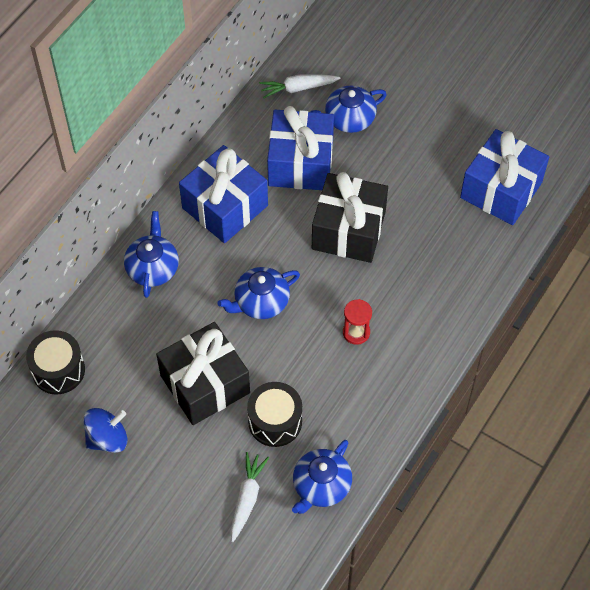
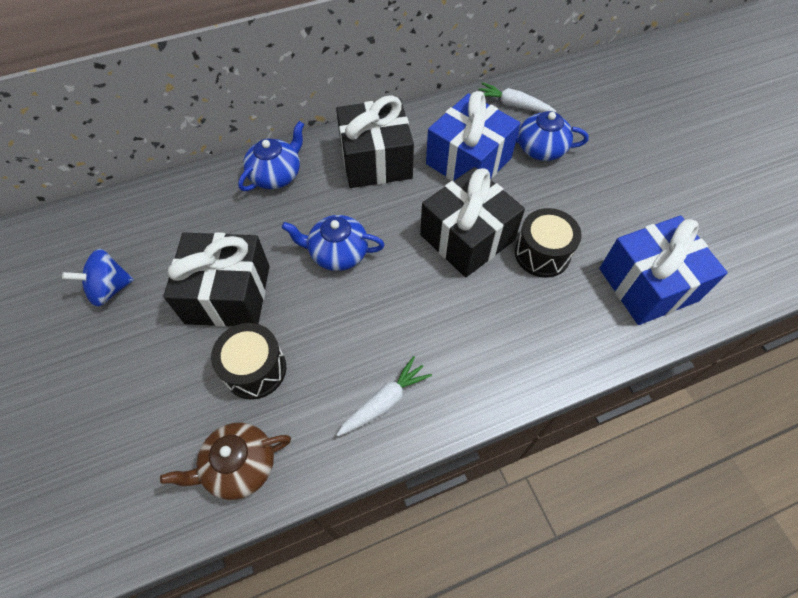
camera: 35 degrees right, 0 degrees up
(58, 370) = (131, 210): black drum -> black drum (542, 254)
(107, 438) = (110, 289): blue spinning top -> blue spinning top turned 150 degrees clockwise
(225, 207) = (376, 160): blue gift -> black gift
(247, 498) = (163, 428): white carrot -> white carrot (384, 401)
(321, 486) = (239, 466): blue teapot -> brown teapot
(356, 332) = (400, 333): red hourglass -> none

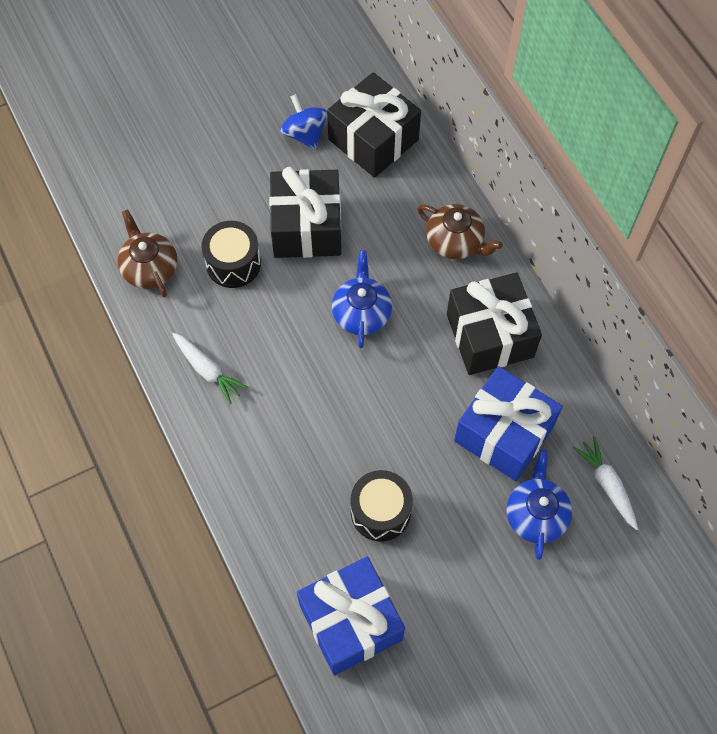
camera: 85 degrees right, 5 degrees up
(276, 175) = (455, 241): blue teapot -> brown teapot
(467, 237) = (394, 435): black gift -> black gift (373, 140)
(513, 105) = (607, 485): white carrot -> white carrot turned 45 degrees counterclockwise

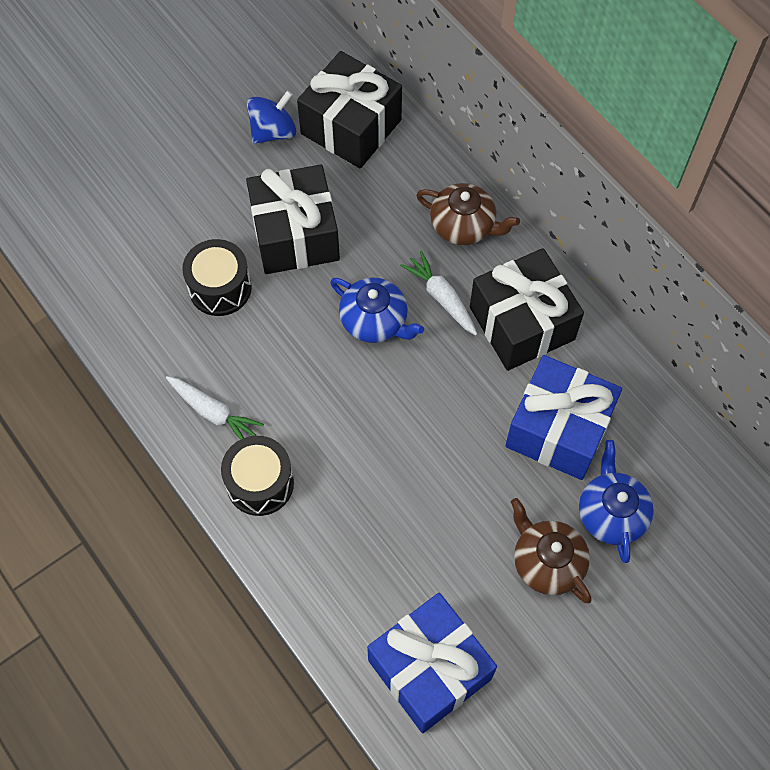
camera: 10 degrees left, 0 degrees up
(150, 268) = (125, 308): brown teapot -> brown teapot (547, 562)
(305, 134) = (273, 131): blue spinning top -> blue spinning top turned 90 degrees clockwise
(361, 313) = (375, 321): blue teapot -> blue teapot turned 135 degrees clockwise
(380, 512) = (439, 539): black drum -> black drum (260, 483)
(607, 485) = (682, 467): white carrot -> white carrot (441, 298)

